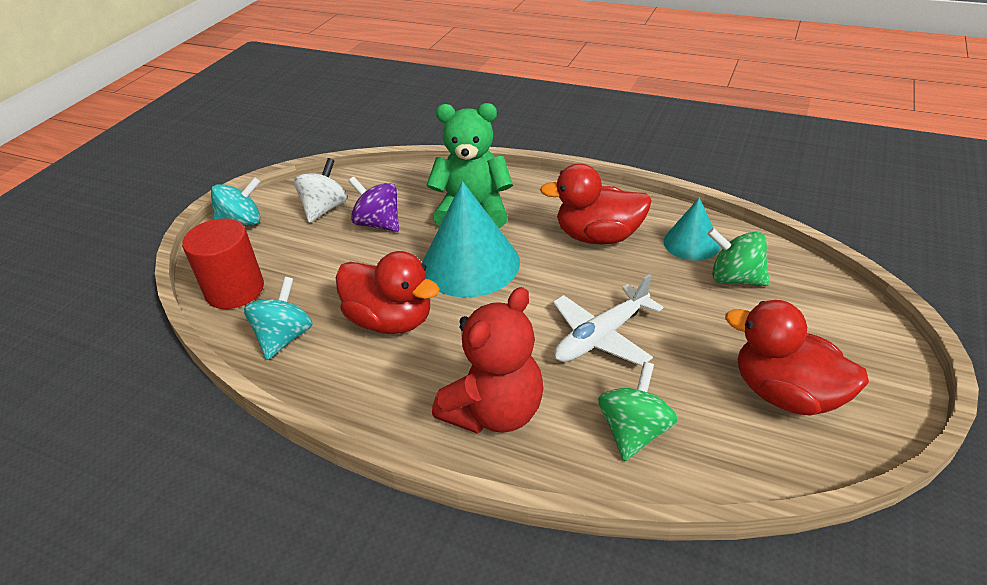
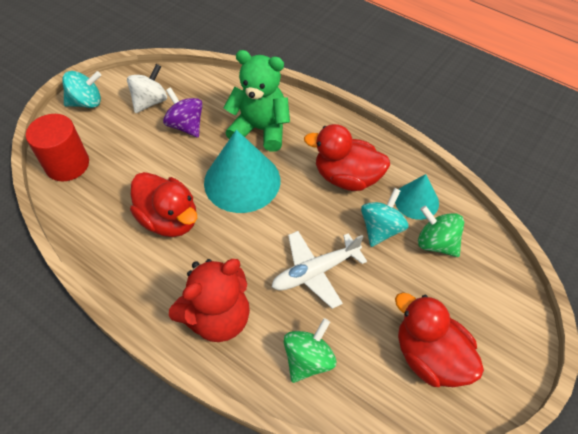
camera: 10 degrees right, 15 degrees up
(285, 338) = (91, 216): turquoise spinning top -> turquoise spinning top (381, 229)

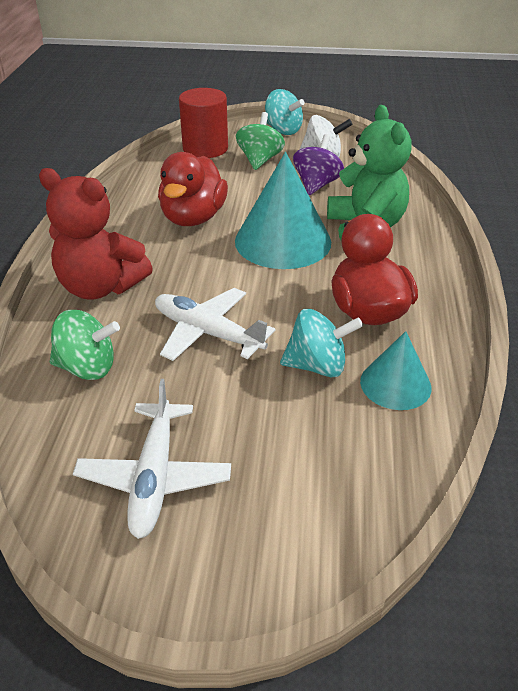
camera: 60 degrees right, 15 degrees down
(430, 356) = (154, 477): red duck -> white plane
(436, 243) = (343, 426): green spinning top -> green spinning top (260, 160)

